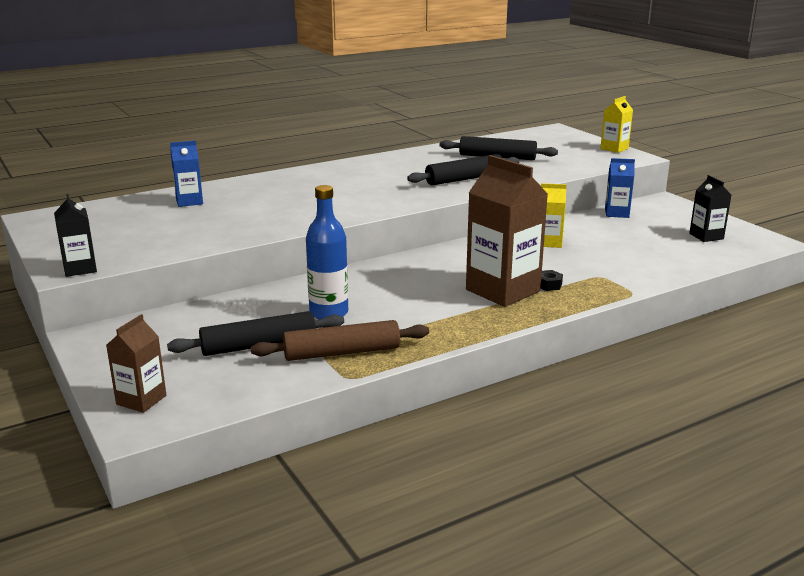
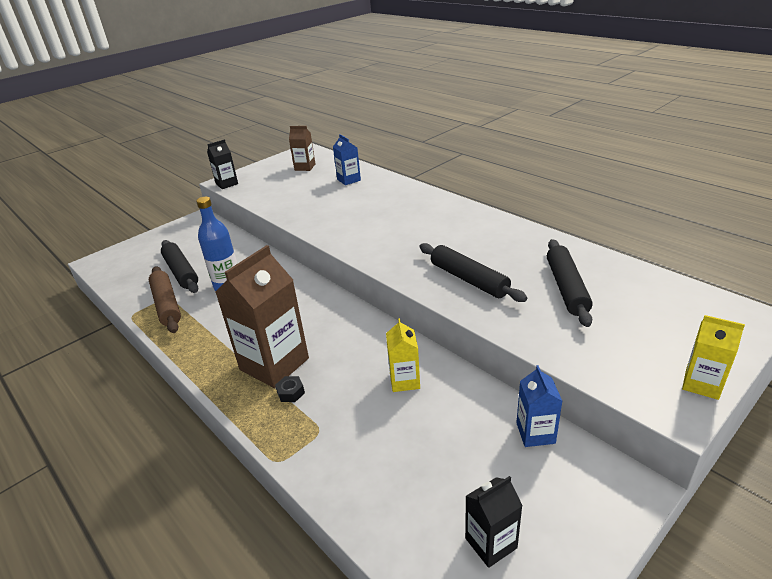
camera: 80 degrees right, 10 degrees up
(141, 400) = (123, 254): brown carton -> brown carton (305, 167)

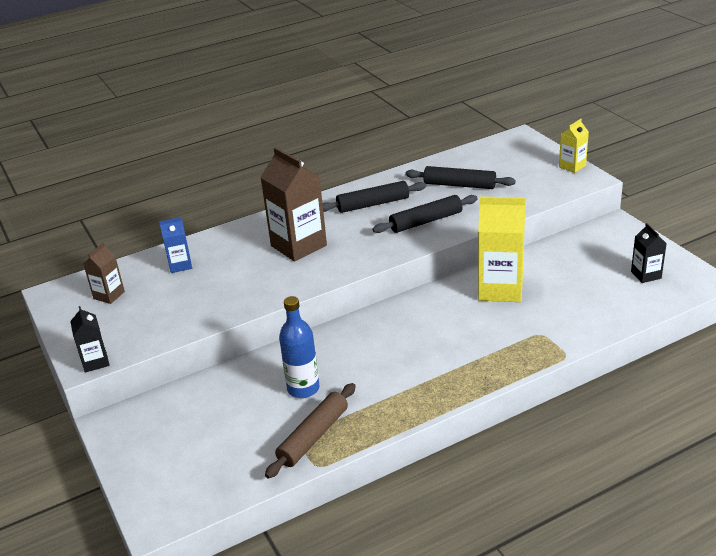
camera: 75 degrees left, 0 degrees up
(167, 305) = (313, 436): brown rolling pin -> brown rolling pin turned 45 degrees counterclockwise
(181, 272) = (246, 430): black rolling pin -> black rolling pin (373, 204)
(274, 364) = (453, 356): brown carton -> brown carton (298, 245)
(291, 392) = (493, 347): black nut -> none
(404, 381) = (500, 289): yellow carton -> yellow carton, size x1.92
(535, 433) = (568, 244): blue carton -> none

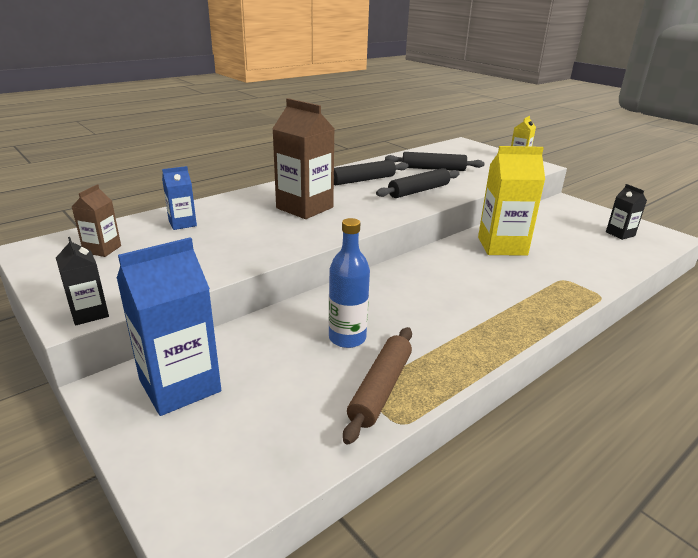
camera: 15 degrees left, 5 degrees down
(160, 423) = (180, 386): none -> blue carton

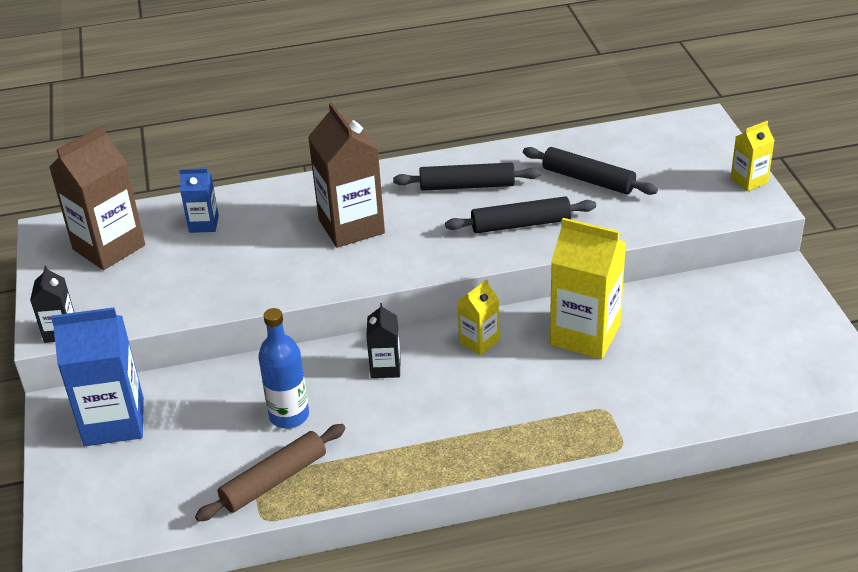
camera: 30 degrees right, 10 degrees up
(102, 249) = (109, 247): brown carton -> brown carton, size x1.92
(440, 262) = (479, 341): none -> yellow carton
(620, 234) = (782, 356): black carton -> black carton (385, 367)

